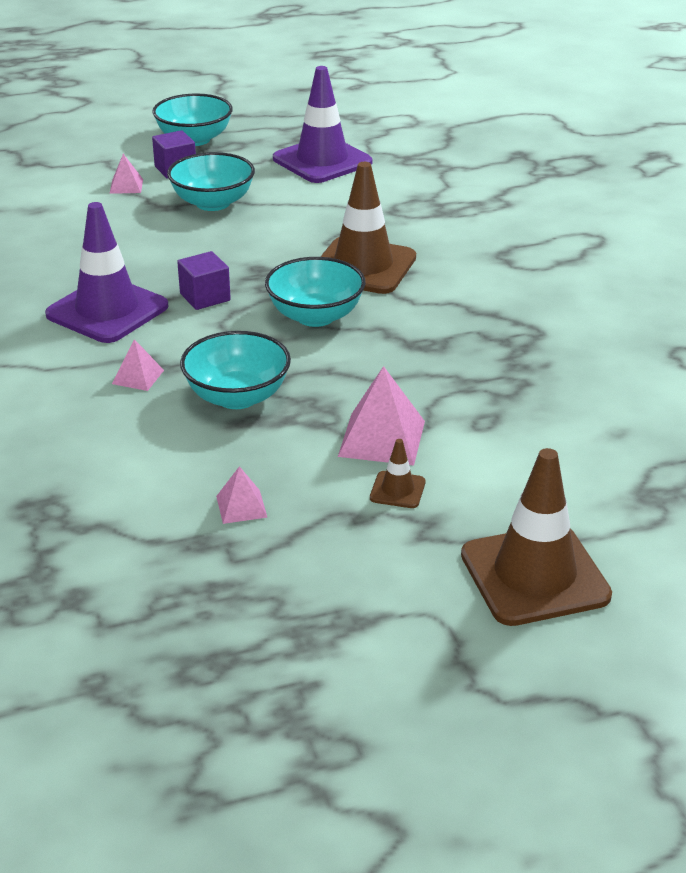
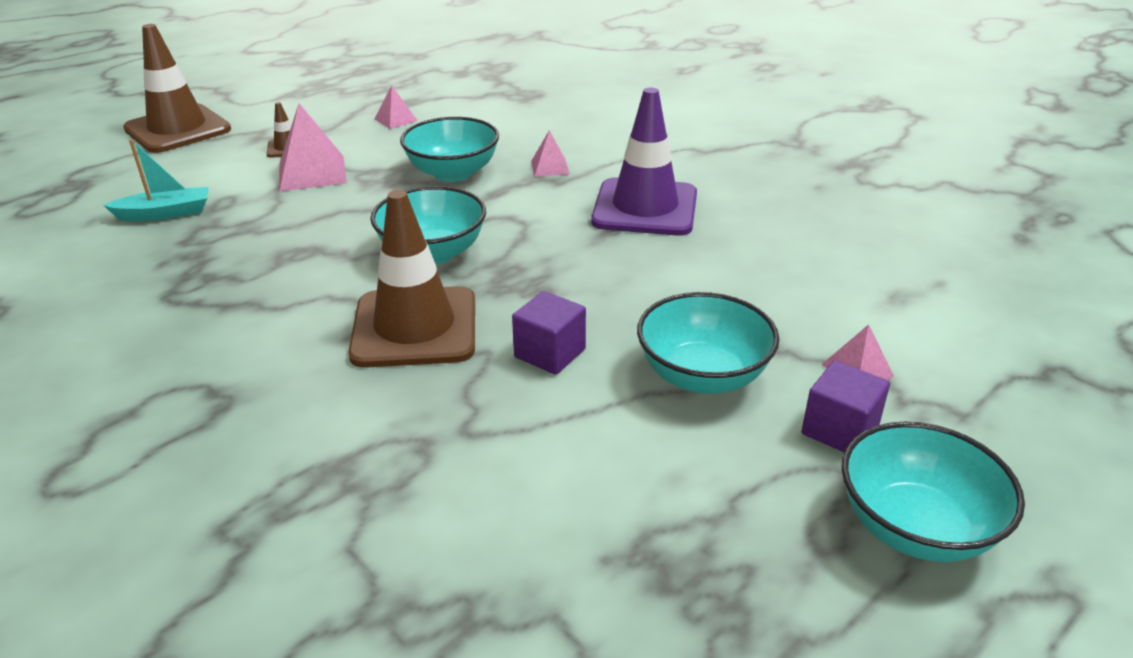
camera: 155 degrees right, 0 degrees up
(205, 297) = (566, 243): purple cube -> purple cube (550, 353)
(322, 161) = (627, 544): purple traffic cone -> none
(545, 422) = (165, 213): none -> turquoise boat

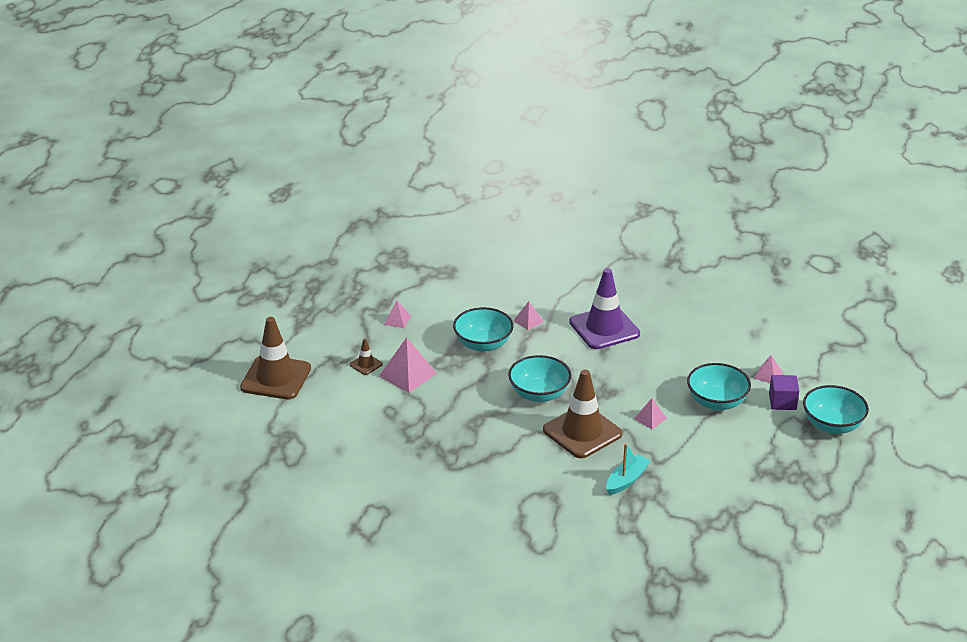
camera: 35 degrees left, 0 degrees up
(165, 213) = (371, 430): turquoise boat -> turquoise boat (626, 480)
(550, 353) = (650, 418): purple cube -> pink pyramid

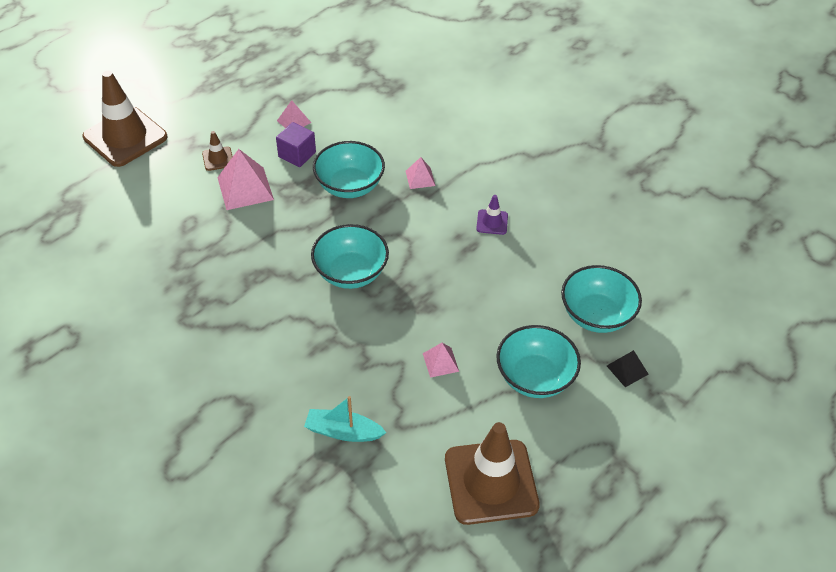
camera: 30 degrees right, 15 degrees up
(582, 432) = (352, 343): brown traffic cone -> brown traffic cone (491, 482)
(604, 328) = (492, 222): purple traffic cone -> purple traffic cone, size x0.44
(626, 480) = (343, 432): turquoise boat -> turquoise boat turned 150 degrees counterclockwise
(768, 375) = (627, 370): pink pyramid -> black pyramid
(782, 402) = (613, 416): purple cube -> purple cube (297, 154)
(832, 425) = (649, 481): turquoise bowl -> turquoise bowl (596, 315)

